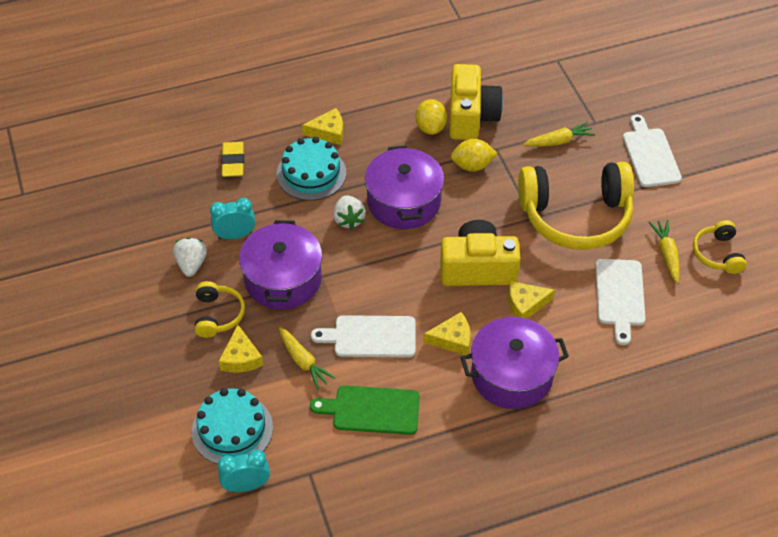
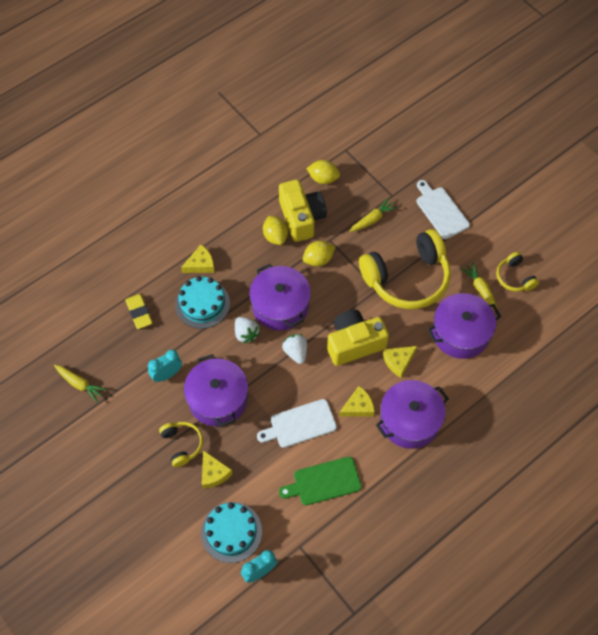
camera: 20 degrees left, 10 degrees up
(191, 264) = (144, 409): white strawberry -> white strawberry (296, 352)
(303, 362) = (260, 461): yellow carrot -> yellow carrot (80, 384)
(516, 83) = (323, 178): none -> yellow lemon
(620, 296) = (460, 333): white cutting board -> purple pot

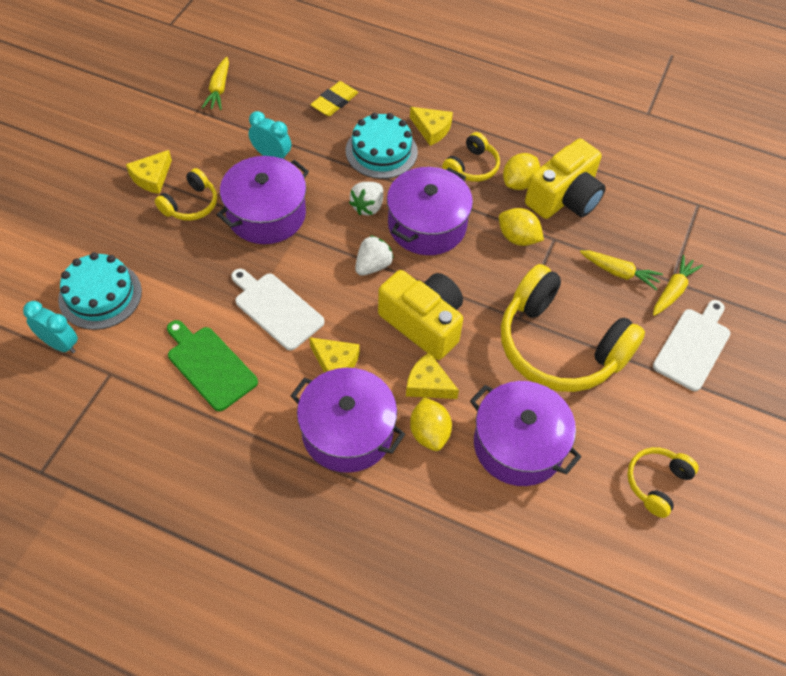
camera: 60 degrees right, 5 degrees down
(214, 473) = (168, 248): yellow cheese -> yellow cheese (152, 177)
(247, 256) = (472, 167): none -> yellow headphones
(323, 178) = (637, 198): yellow lemon -> yellow lemon (429, 433)
(480, 289) = (606, 444): yellow carrot -> yellow carrot (673, 291)

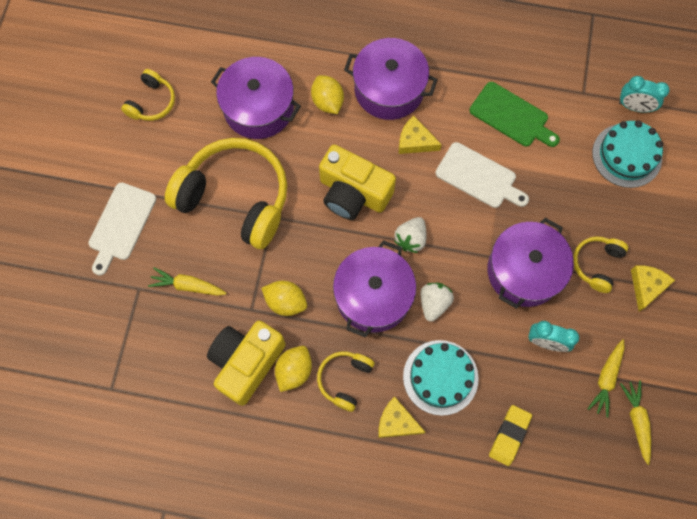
camera: 170 degrees right, 15 degrees up
(428, 384) = (337, 140): yellow cheese -> none
(673, 291) = (138, 278): yellow carrot -> yellow carrot (606, 379)

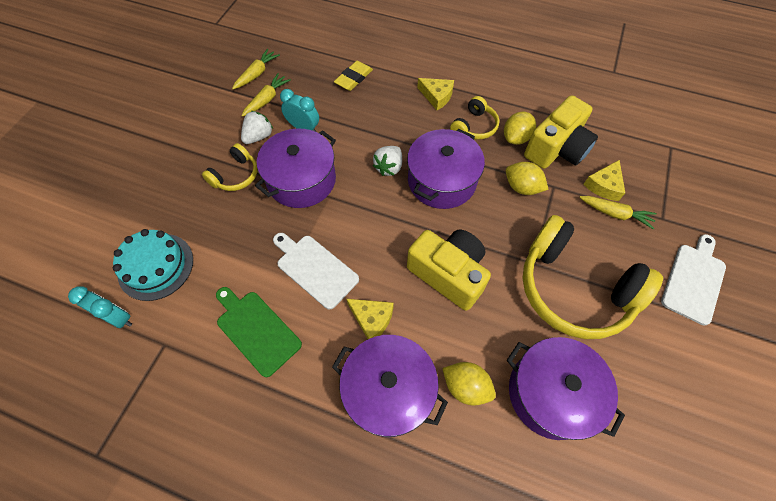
camera: 170 degrees left, 10 degrees down
(152, 102) = (689, 426): yellow headphones -> none
(327, 102) = (466, 386): yellow lemon -> yellow lemon turned 45 degrees counterclockwise
(411, 239) = (398, 221): white strawberry -> white strawberry (259, 136)
(440, 377) = (396, 118): turquoise cake -> none
(636, 421) = (257, 74): yellow carrot -> yellow carrot turned 150 degrees counterclockwise
(646, 286) = (201, 153): yellow cheese -> yellow cheese (604, 185)

